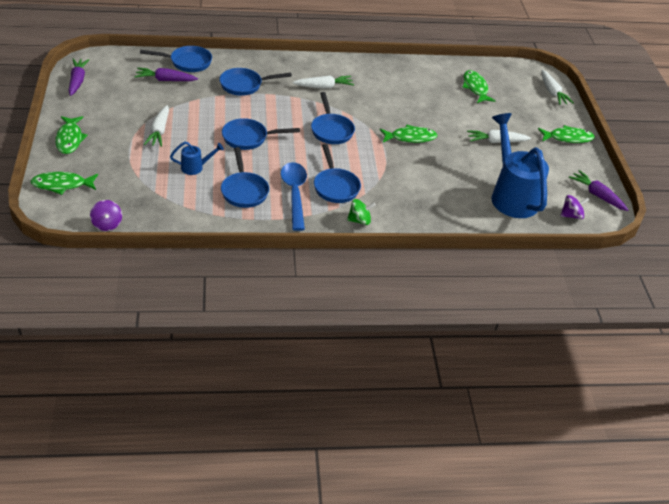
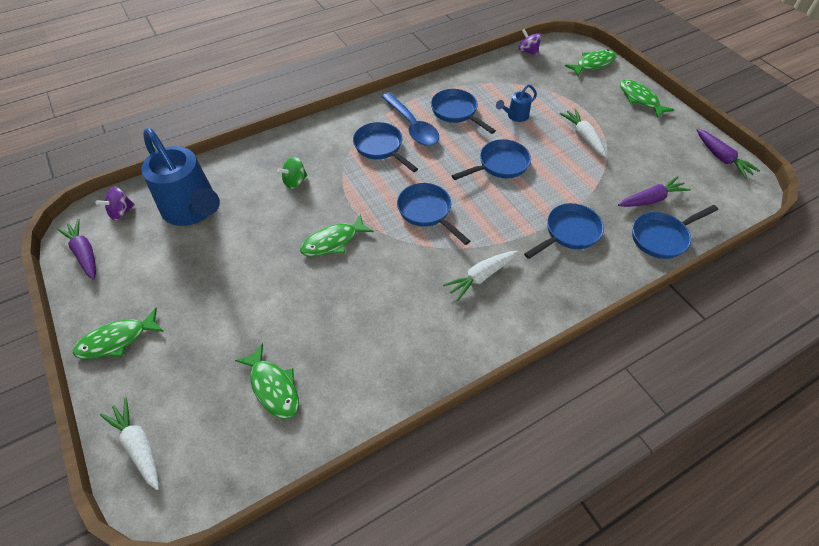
camera: 160 degrees right, 10 degrees up
(359, 220) = (340, 124): green spinning top -> green spinning top (295, 181)
(496, 141) = (222, 285): white carrot -> none
(597, 195) = (85, 253): purple carrot -> purple carrot turned 150 degrees counterclockwise

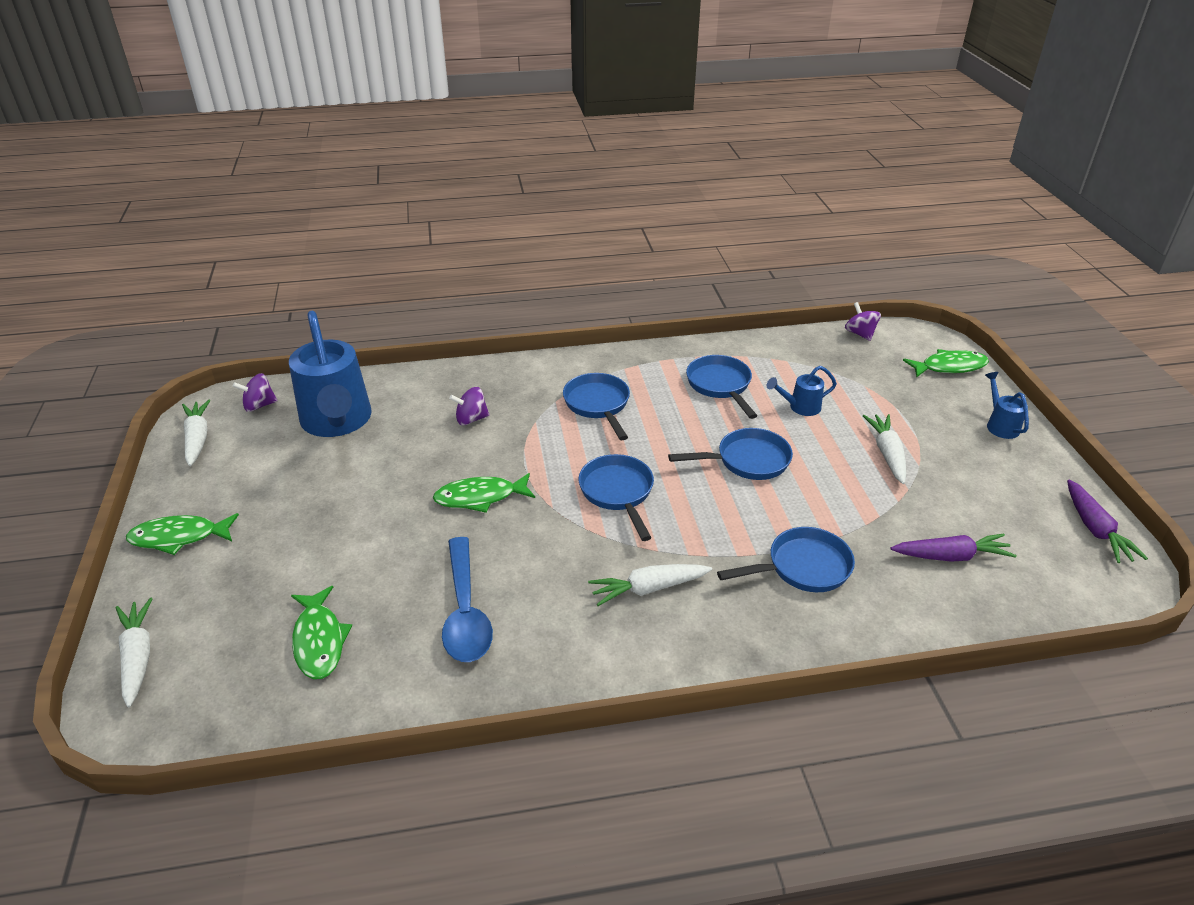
camera: 20 degrees right, 15 degrees down
(85, 253) = (197, 438): purple carrot -> white carrot
(295, 181) = (471, 419): green spinning top -> purple spinning top
(412, 126) = (652, 389): blue spoon -> blue spoon (465, 611)
(640, 99) = (1000, 425): green fish -> blue watering can
(662, 237) = (943, 610): blue pan -> none

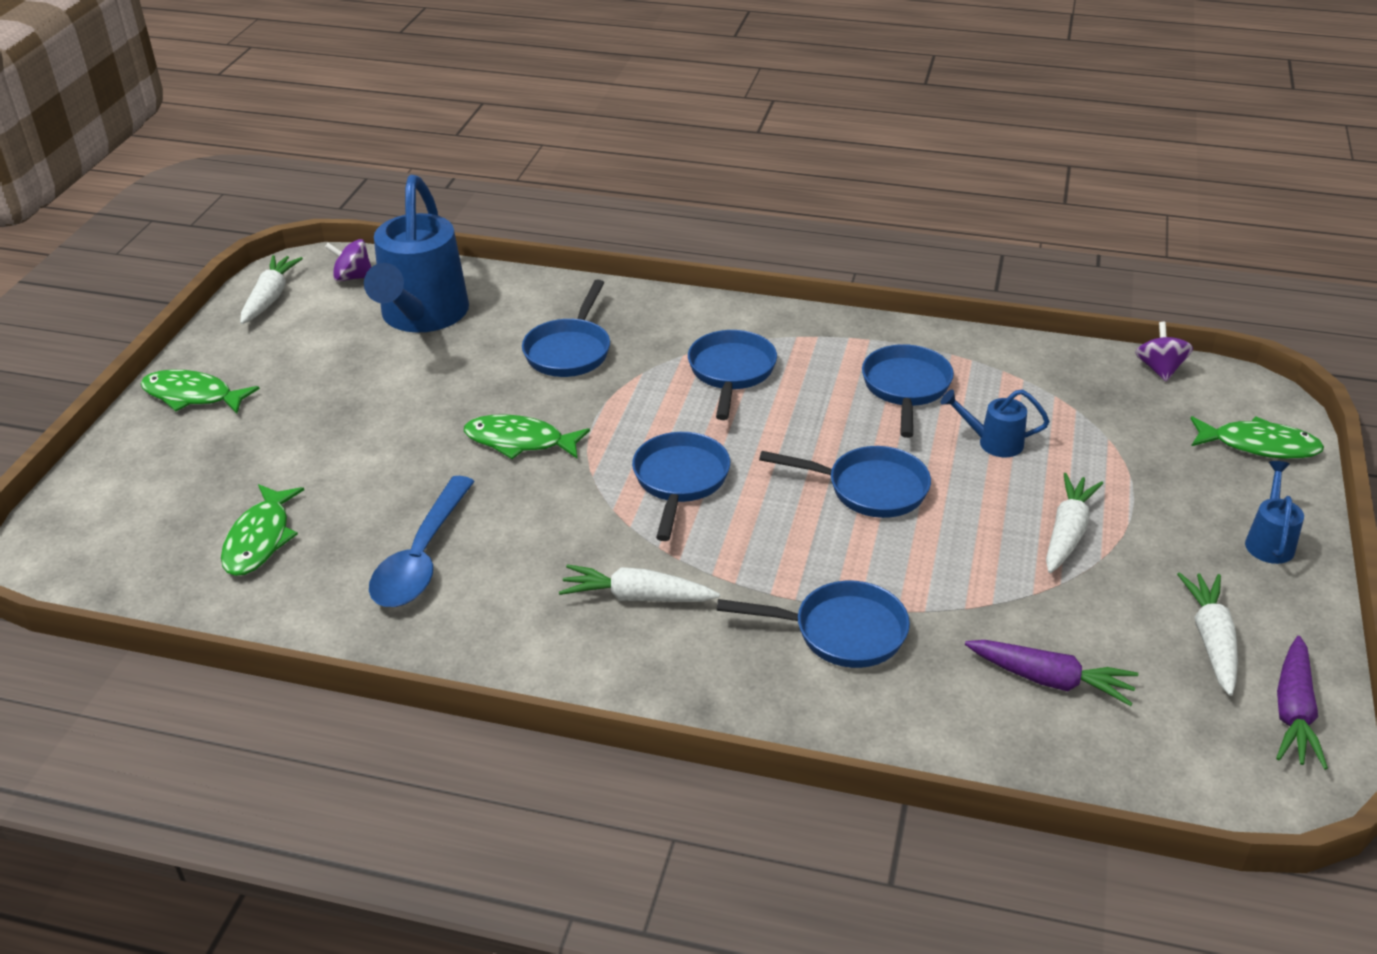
camera: 25 degrees right, 0 degrees up
(138, 656) = (89, 500): white carrot -> white carrot (1211, 640)
(471, 419) = (570, 351): purple spinning top -> blue pan

